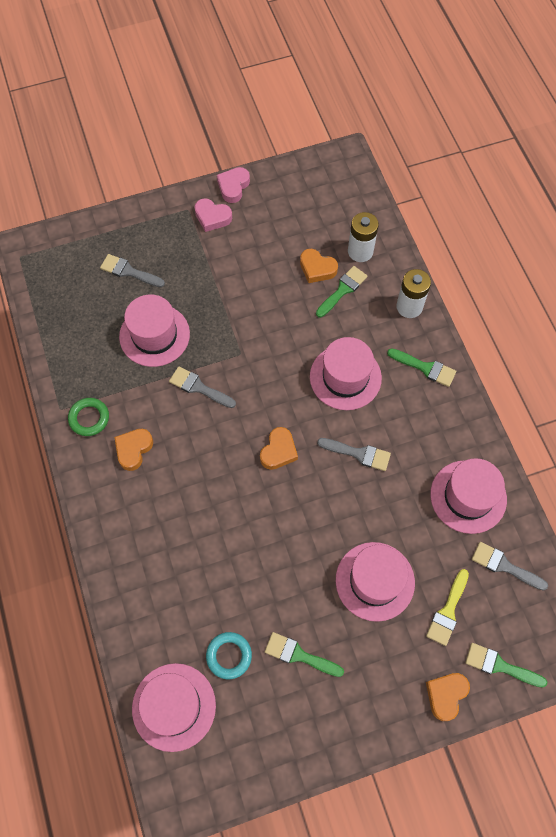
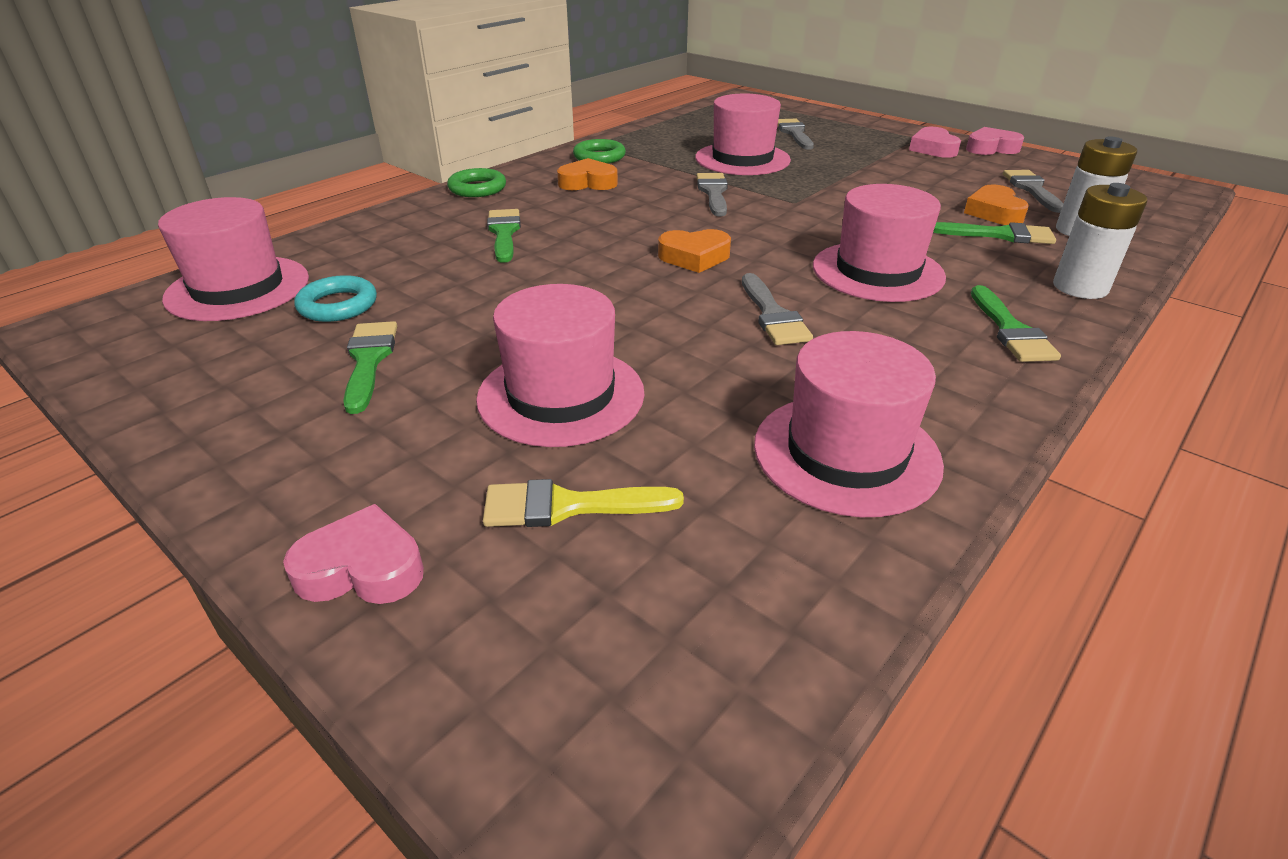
camera: 60 degrees right, 30 degrees down
(98, 521) = (477, 188): none -> green ring
(446, 695) = (362, 568): orange heart -> pink heart
(500, 666) = (485, 645): green brush -> green brush (504, 233)
(504, 566) = (751, 562): grey brush -> grey brush (1032, 189)

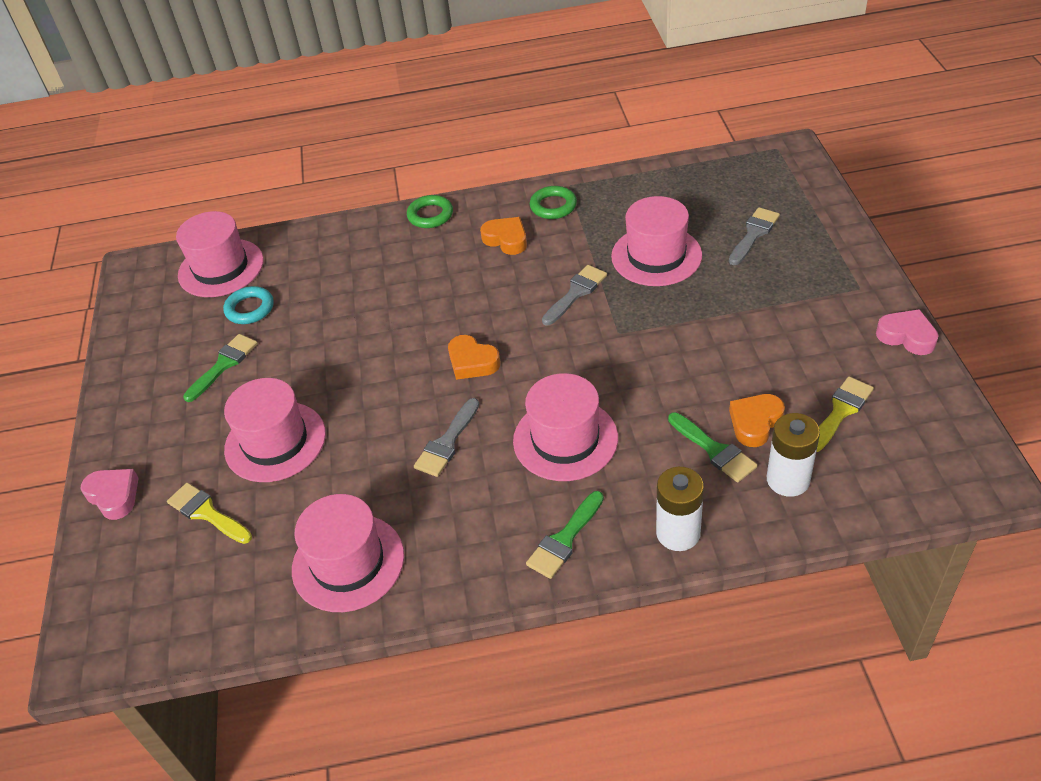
camera: 45 degrees right, 10 degrees up
(504, 233) = (393, 278): green brush -> none
(933, 149) = (847, 312): pink heart -> none
(1032, 189) = (840, 411): grey brush -> yellow brush

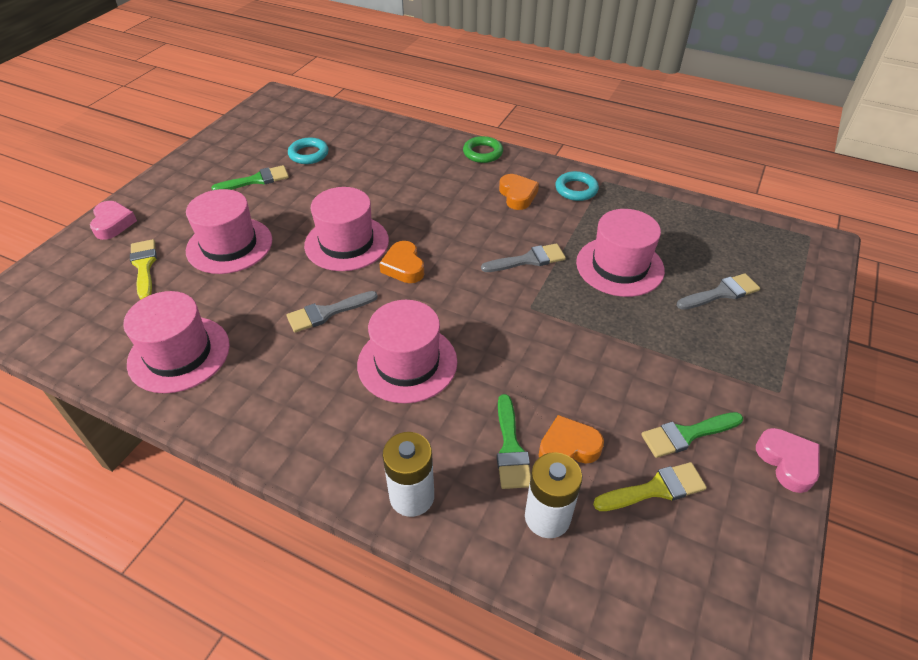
camera: 30 degrees right, 0 degrees up
(221, 268) = (320, 121): pink hat -> pink hat (346, 243)
(553, 206) = (576, 189): green ring -> turquoise ring
(564, 539) = (326, 439): green brush -> green brush (687, 435)

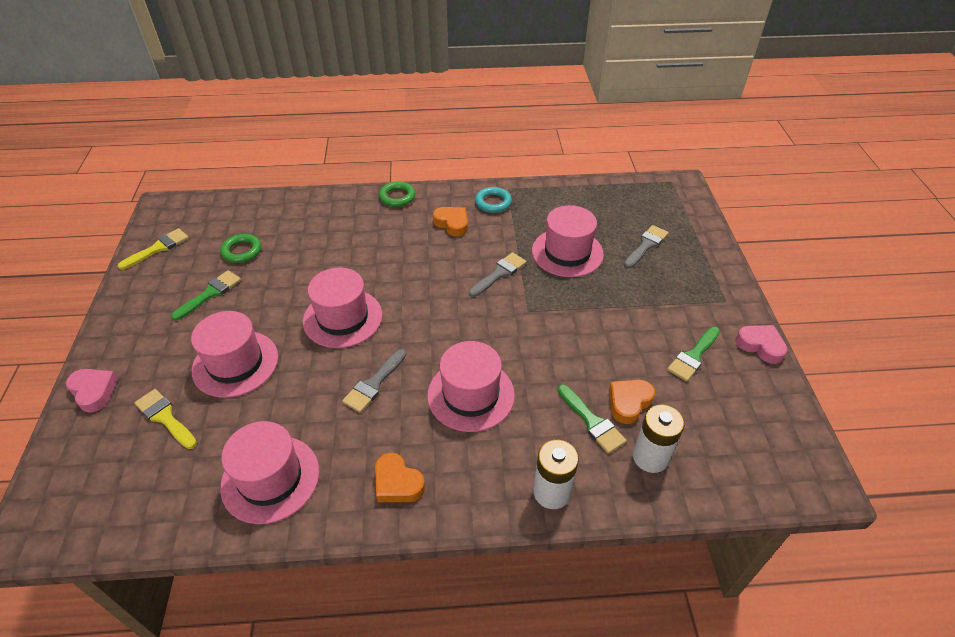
camera: 30 degrees left, 0 degrees up
(308, 154) = (242, 251): turquoise ring -> green ring
(404, 267) = (407, 319): orange heart -> orange heart (397, 483)
(655, 489) = (700, 402): yellow brush -> yellow brush (158, 248)

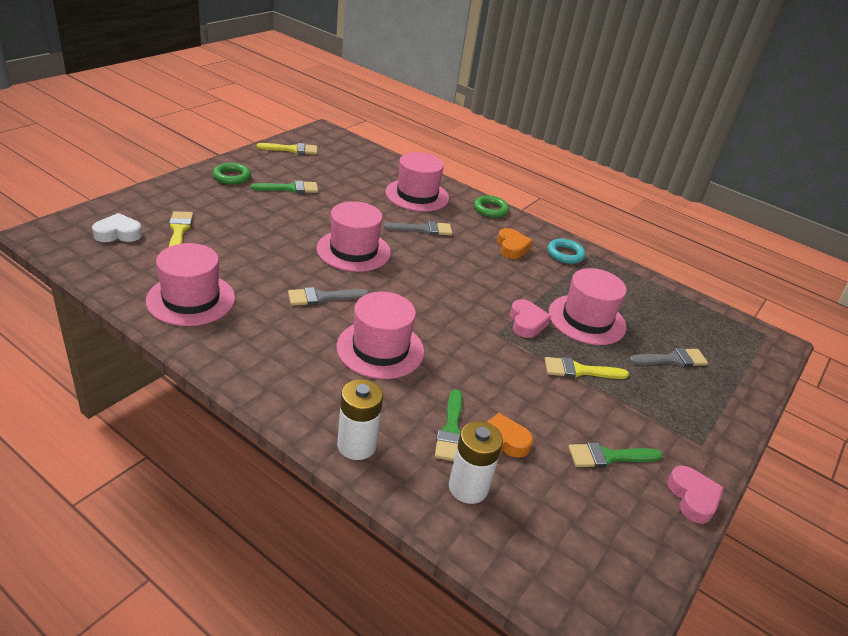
camera: 35 degrees right, 10 degrees down
(94, 391) = (162, 194): pink heart -> pink heart (526, 323)
(108, 469) = (118, 233): none -> white heart
(235, 363) = (254, 231): pink hat -> pink hat (417, 195)
(242, 251) = (339, 179): green ring -> green ring (232, 177)
(397, 483) = (260, 358): orange heart -> none
(499, 273) = (507, 297): grey brush -> grey brush (423, 229)
(608, 301) = (579, 371): none -> yellow brush

